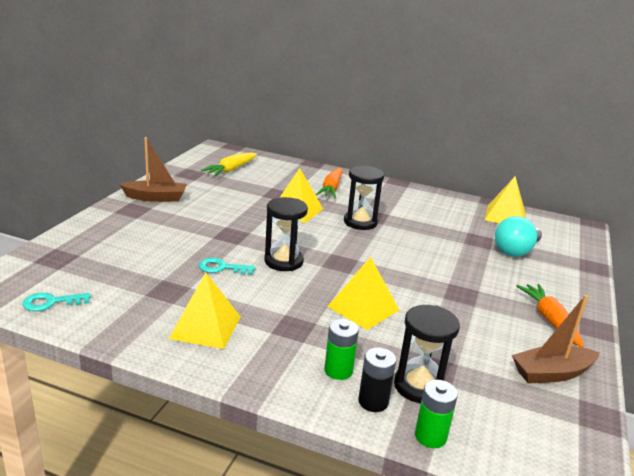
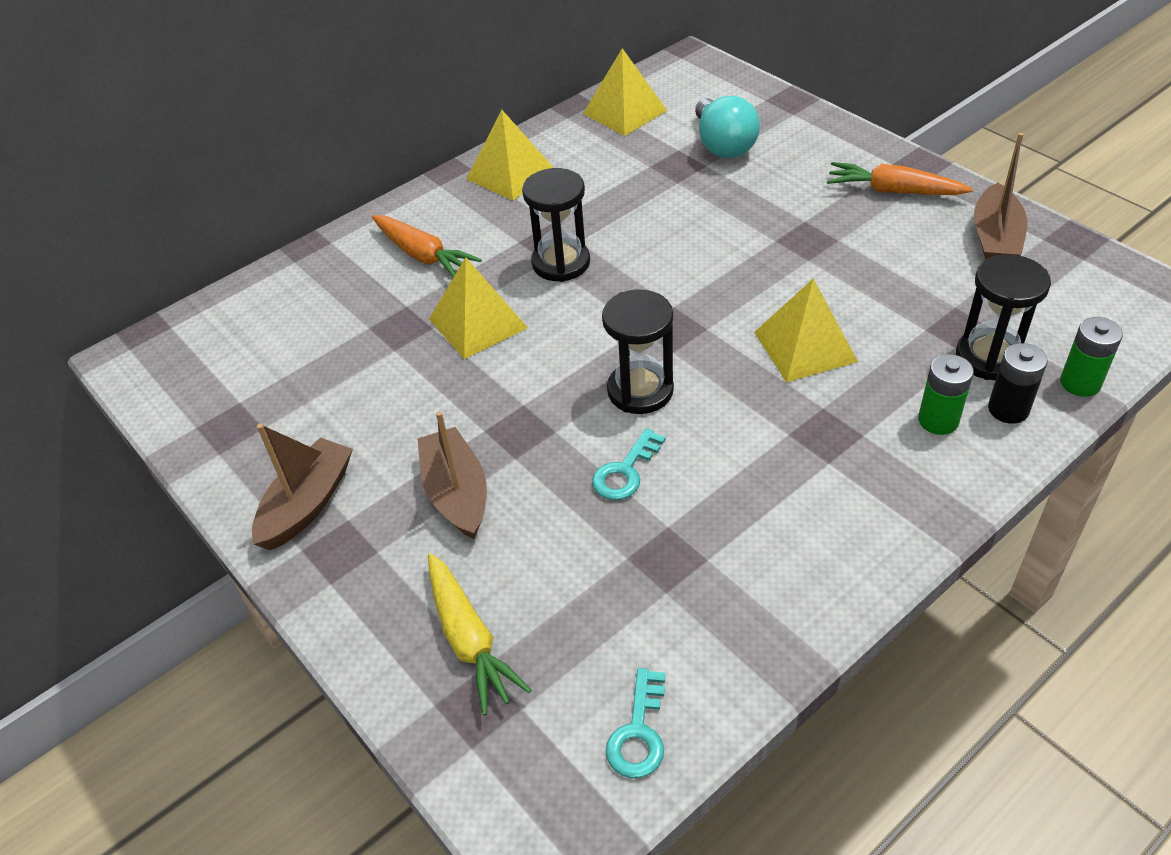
camera: 55 degrees left, 20 degrees up
(181, 228) = (456, 493): none -> brown boat
(205, 327) = (790, 534): yellow pyramid -> yellow pyramid (510, 174)
(231, 170) = (254, 362): yellow carrot -> yellow carrot (469, 639)

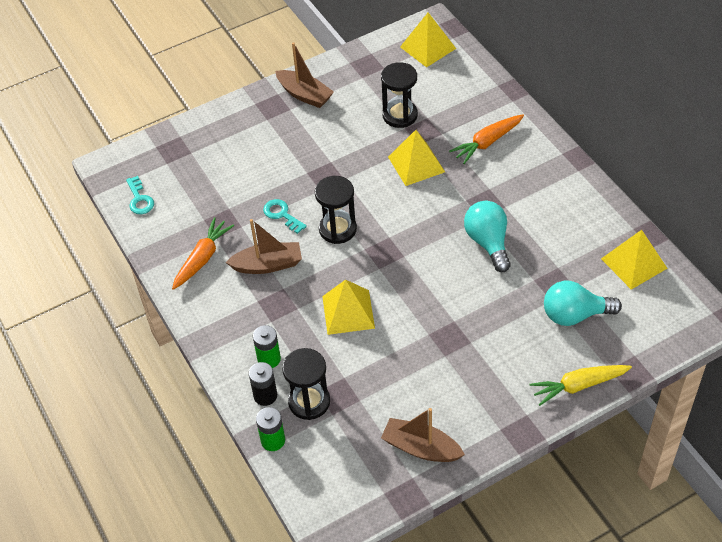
camera: 100 degrees right, 5 degrees up
(456, 493) = (291, 148): brown boat -> brown boat (268, 265)
(469, 639) = (206, 148): yellow carrot -> yellow carrot (578, 386)
(510, 174) = (566, 190): yellow pyramid -> yellow pyramid (427, 47)
(561, 263) = (461, 207): black hourglass -> black hourglass (400, 115)
(623, 228) = (488, 242): none -> turquoise light bulb
(638, 733) = (139, 199): turquoise key -> turquoise key turned 135 degrees counterclockwise
(893, 191) = (491, 404): orange carrot -> orange carrot (202, 258)

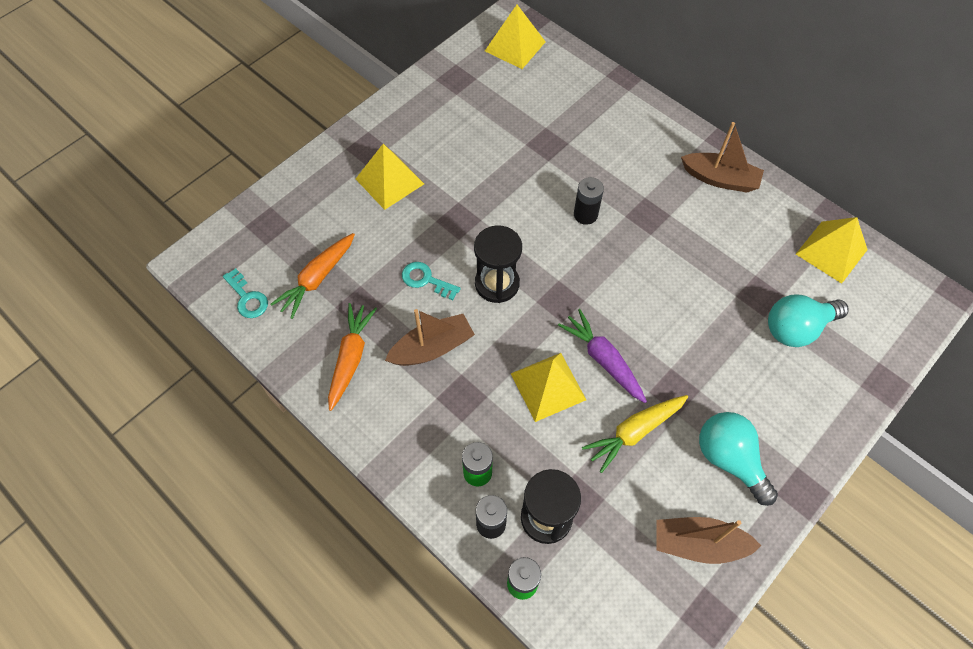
camera: 20 degrees left, 10 degrees up
(304, 95) = (399, 127): brown boat -> brown boat (720, 179)
(400, 115) = (514, 130): black hourglass -> none
(401, 303) = (603, 360): none -> purple carrot
(416, 164) = (555, 185): yellow pyramid -> yellow pyramid (389, 181)
(432, 192) = (585, 214): none -> black battery
(487, 142) = (621, 143): orange carrot -> orange carrot (317, 278)
(488, 242) = (669, 262): turquoise light bulb -> turquoise light bulb (729, 459)
(578, 386) = (837, 415): yellow carrot -> yellow carrot (634, 432)

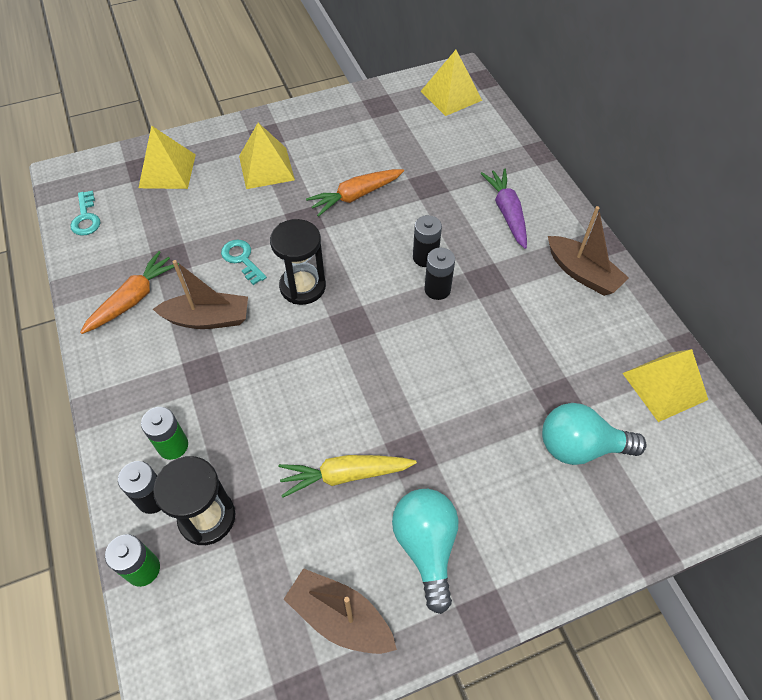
camera: 25 degrees right, 5 degrees down
(317, 278) = (152, 224): orange carrot -> orange carrot (356, 196)
(548, 386) = (289, 396): yellow pyramid -> yellow pyramid (167, 171)
(603, 360) = (358, 394): purple carrot -> purple carrot (507, 213)
(612, 240) = (437, 289): none -> black battery

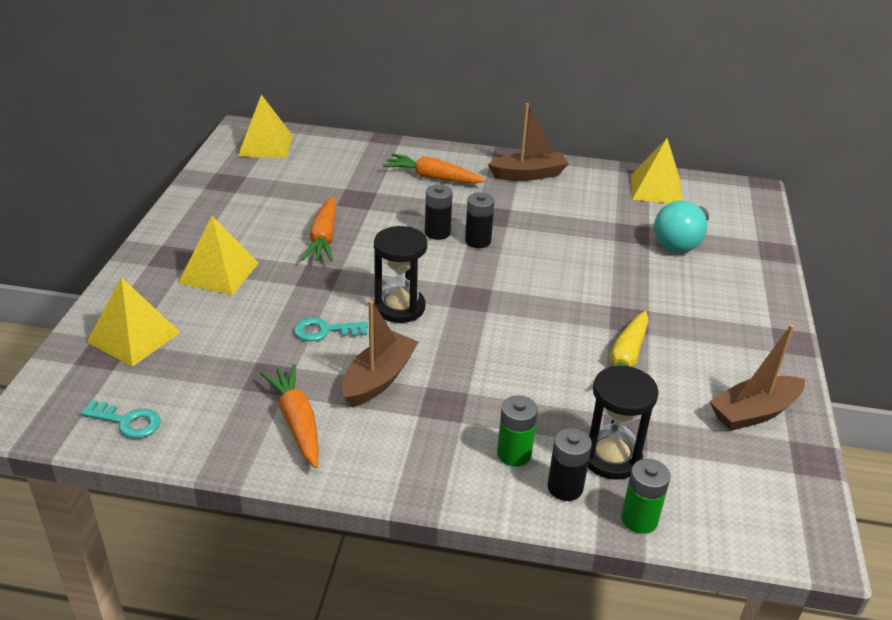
camera: 60 degrees left, 20 degrees down
(426, 546) = (717, 344): turquoise light bulb -> none
(507, 213) = (433, 178): purple carrot -> orange carrot

